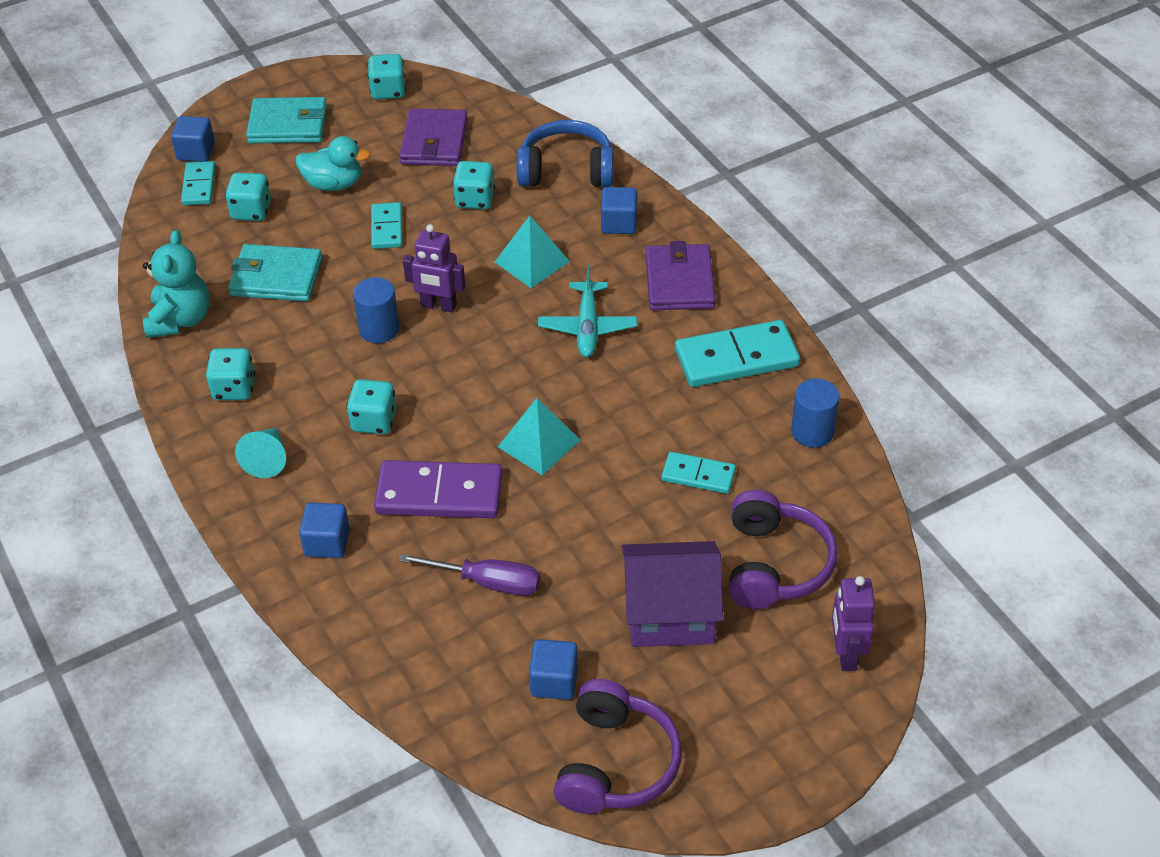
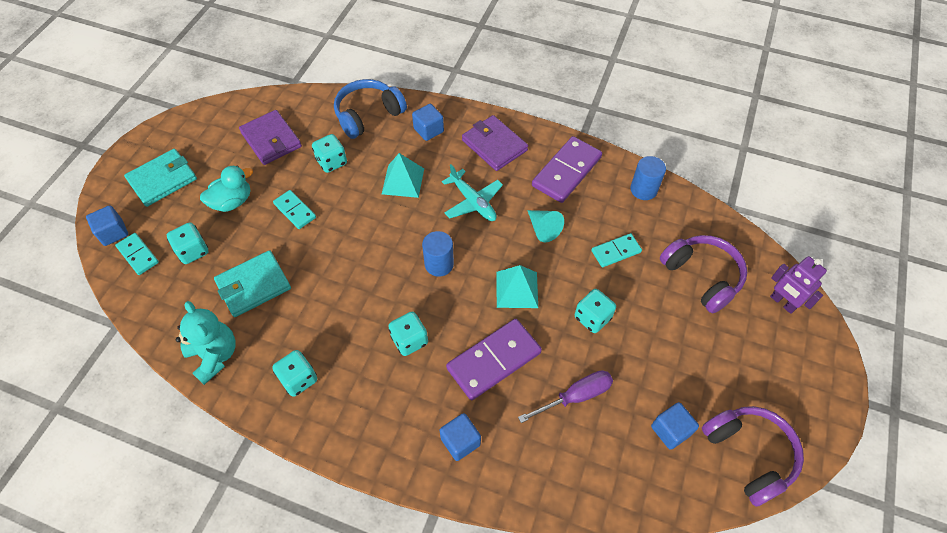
camera: 40 degrees left, 10 degrees up
(267, 459) = (368, 412): turquoise cone -> turquoise cone (543, 229)
(379, 329) = (354, 279): blue cylinder -> blue cylinder (439, 264)
(388, 91) = (210, 123): turquoise dice -> turquoise dice (592, 318)
(438, 306) = (375, 241): purple robot -> none
(670, 613) = (684, 343): purple house -> none
(736, 358) = (567, 172): turquoise domino -> purple domino

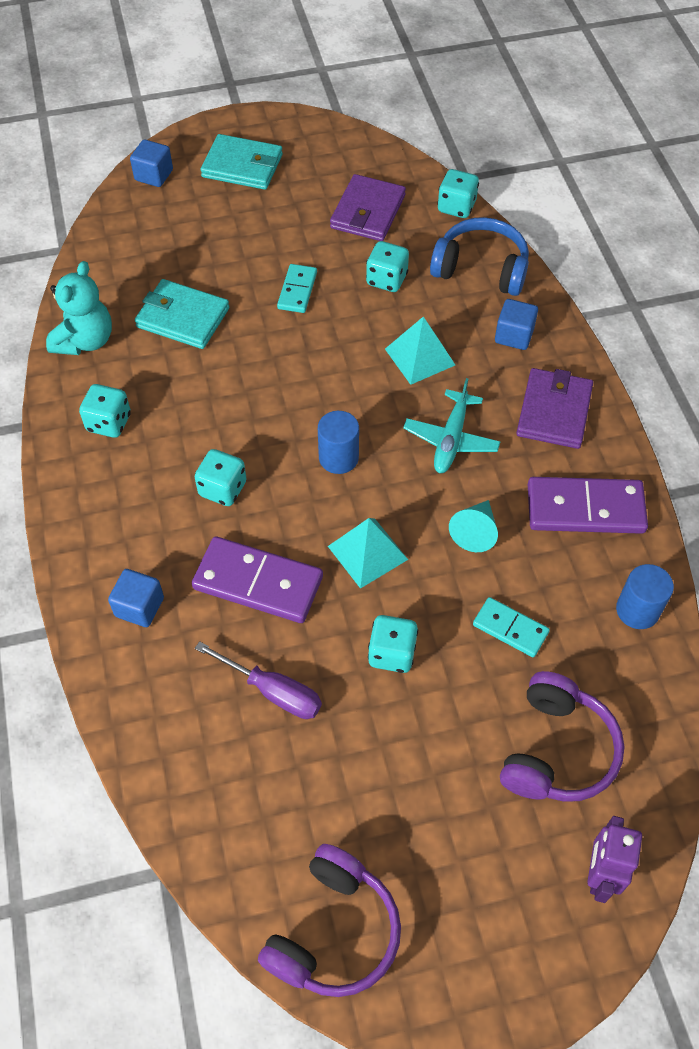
camera: 55 degrees right, 0 degrees up
(138, 255) = (145, 209): turquoise domino -> none
(193, 251) = (182, 245): turquoise dice -> turquoise dice (456, 207)
(232, 202) = (264, 235): turquoise duck -> none
(670, 430) = (302, 820): blue cube -> none

